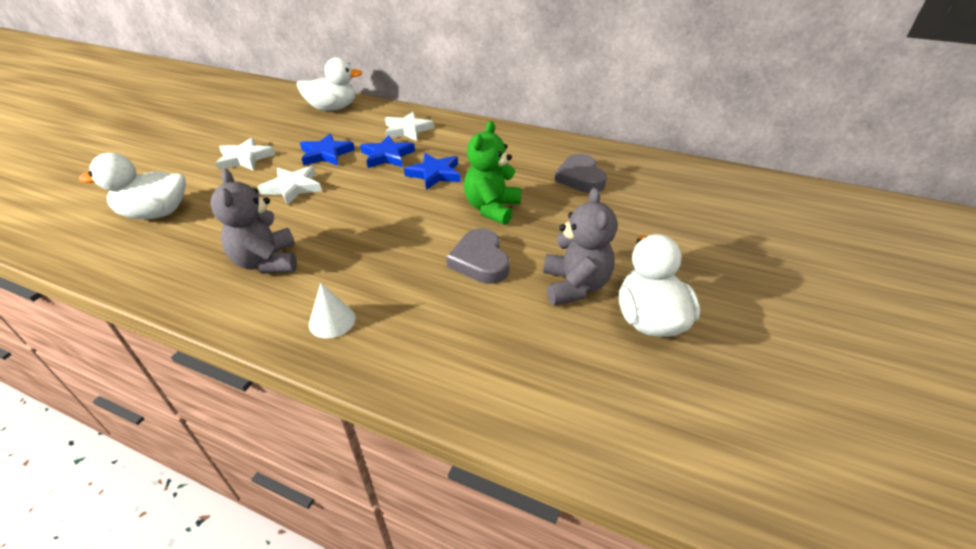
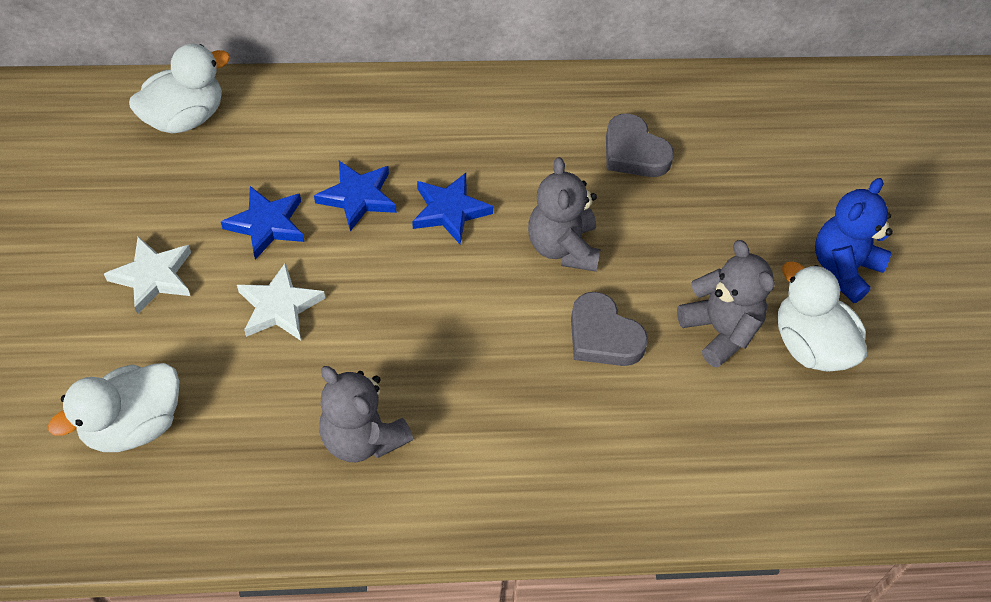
camera: 30 degrees left, 15 degrees up
(332, 321) = (507, 482): white cone -> none
(407, 130) = (343, 131): white star -> none
(492, 208) = (563, 247): green teddy bear -> grey teddy bear
(710, 280) = (843, 268): none -> blue teddy bear

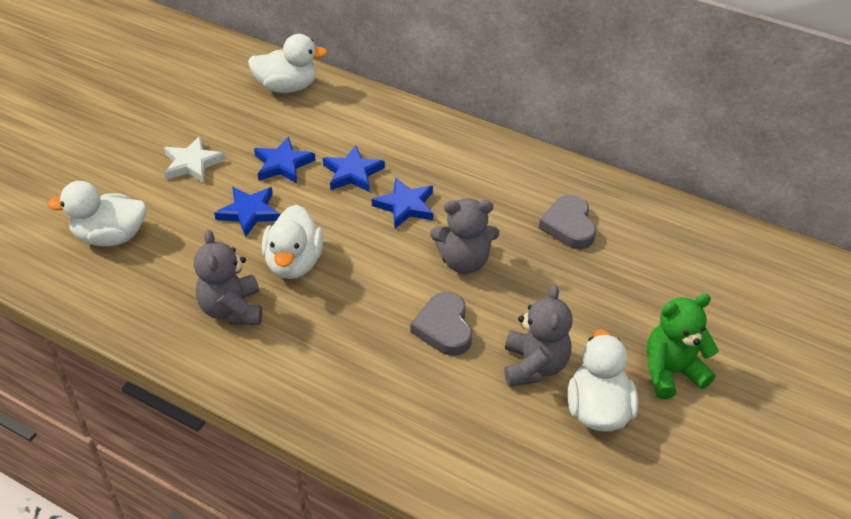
camera: 35 degrees right, 10 degrees down
(279, 307) = (249, 213): white star -> blue star
(384, 344) = (294, 263): none -> white duck
(563, 247) = (464, 261): grey teddy bear -> grey teddy bear turned 120 degrees counterclockwise
(843, 268) = (671, 372): blue teddy bear -> green teddy bear

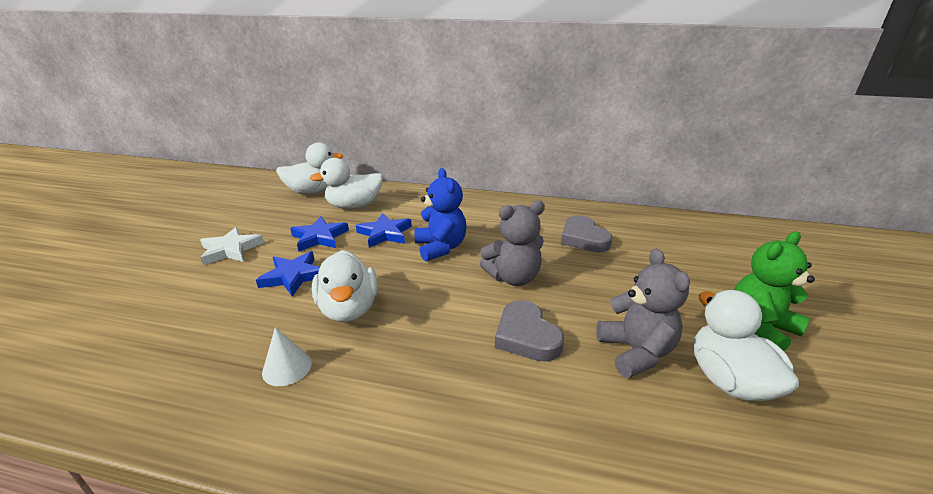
camera: 15 degrees left, 15 degrees down
(110, 236) = (135, 323): white duck -> white duck (354, 206)
(232, 309) = (287, 367): grey teddy bear -> white cone
(405, 206) = (440, 248): blue star -> blue teddy bear

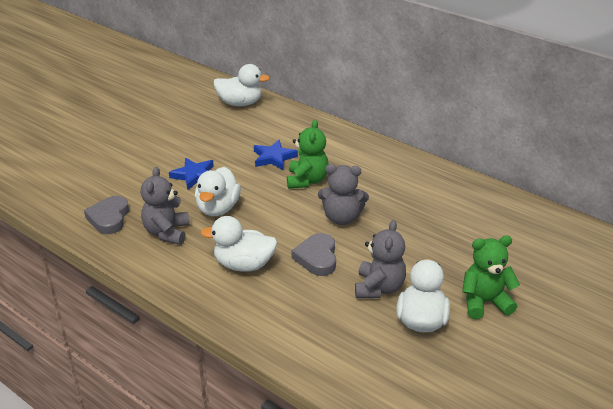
camera: 25 degrees right, 5 degrees up
(231, 249) = (162, 143): white star -> none
(287, 367) = (167, 232): white cone -> grey teddy bear
(319, 237) = (225, 149): blue star -> none
(354, 206) = (265, 126): white duck -> white duck (244, 265)
(440, 248) = (307, 180): blue teddy bear -> green teddy bear
(583, 238) = (426, 203): grey heart -> grey heart (109, 218)

